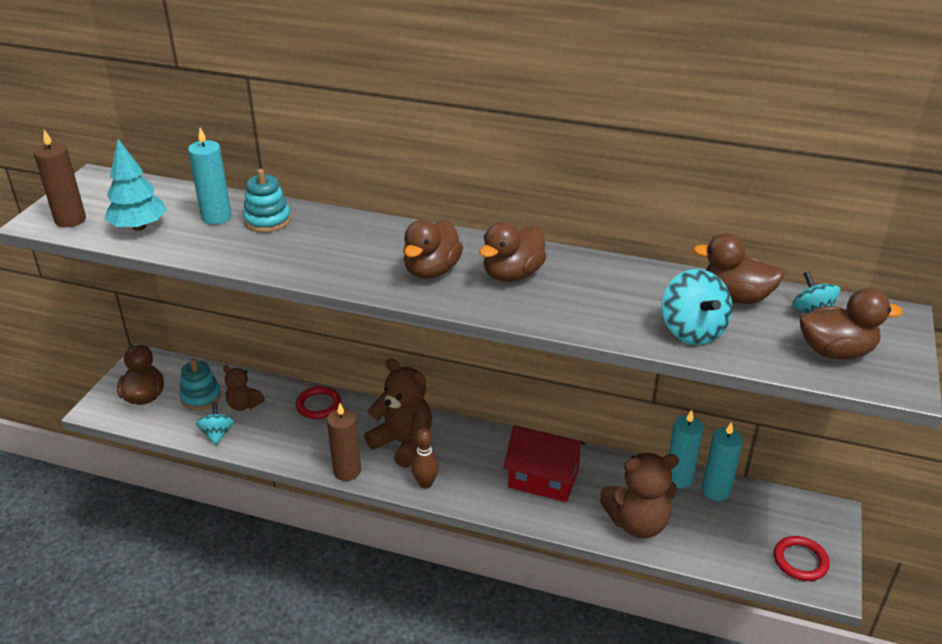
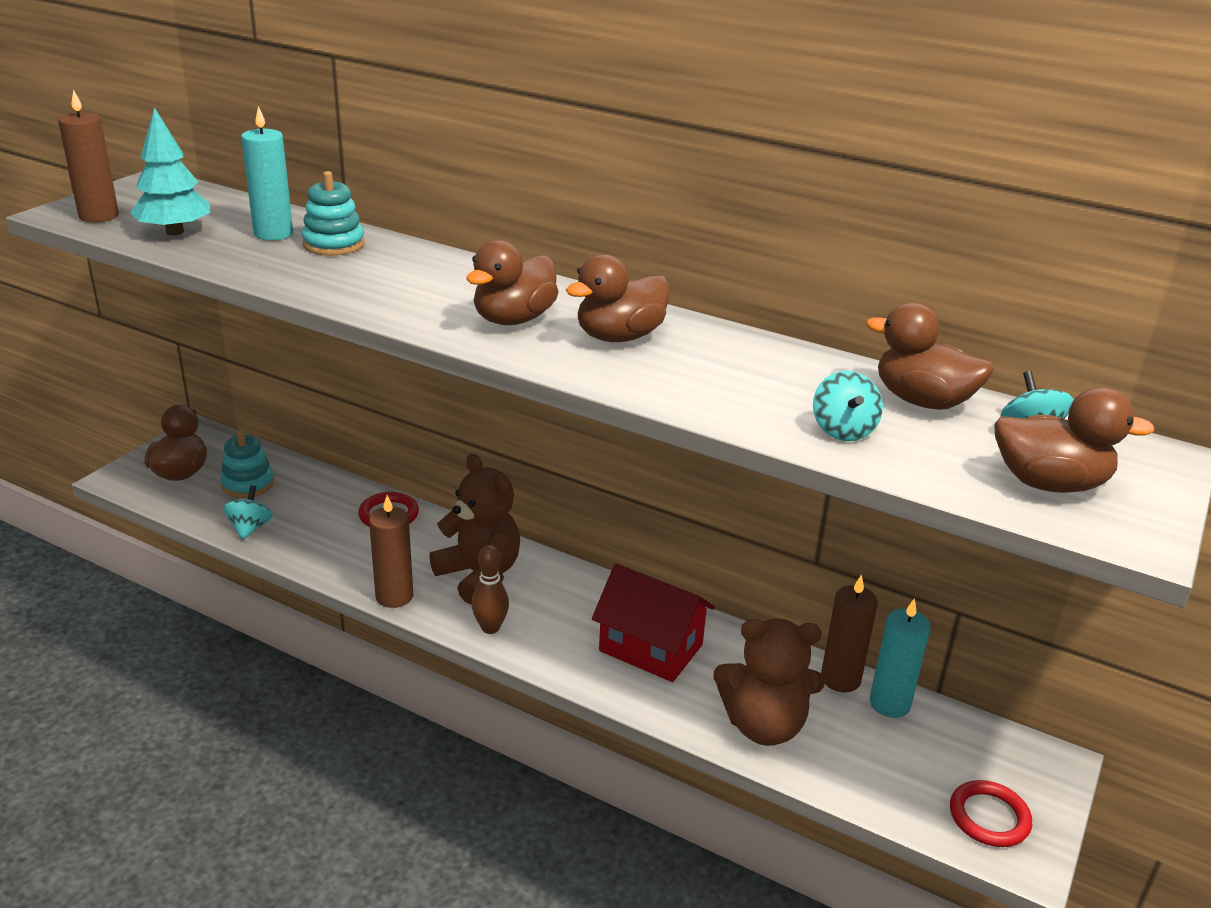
camera: 10 degrees right, 5 degrees down
(244, 405) = (296, 500): brown teddy bear -> none
(678, 478) = (840, 679): turquoise candle -> brown candle
(692, 331) = (843, 430): turquoise spinning top -> turquoise spinning top, size x0.65

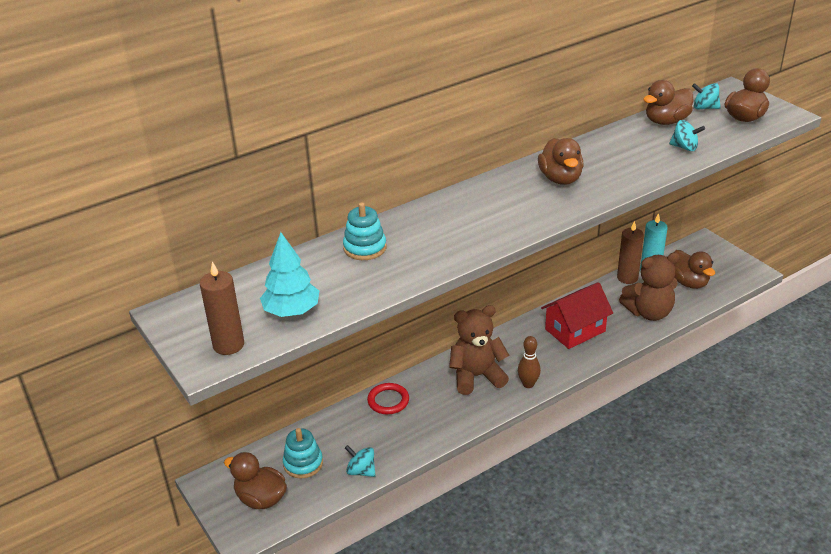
camera: 60 degrees left, 5 degrees up
(273, 234) = (327, 269): turquoise candle -> none
(394, 596) = (477, 417): brown candle -> none
(514, 319) = (520, 205): brown duck -> brown duck (688, 282)
(764, 726) = (649, 312): brown teddy bear -> brown teddy bear turned 45 degrees clockwise
(989, 817) = (729, 271): red ring -> none

